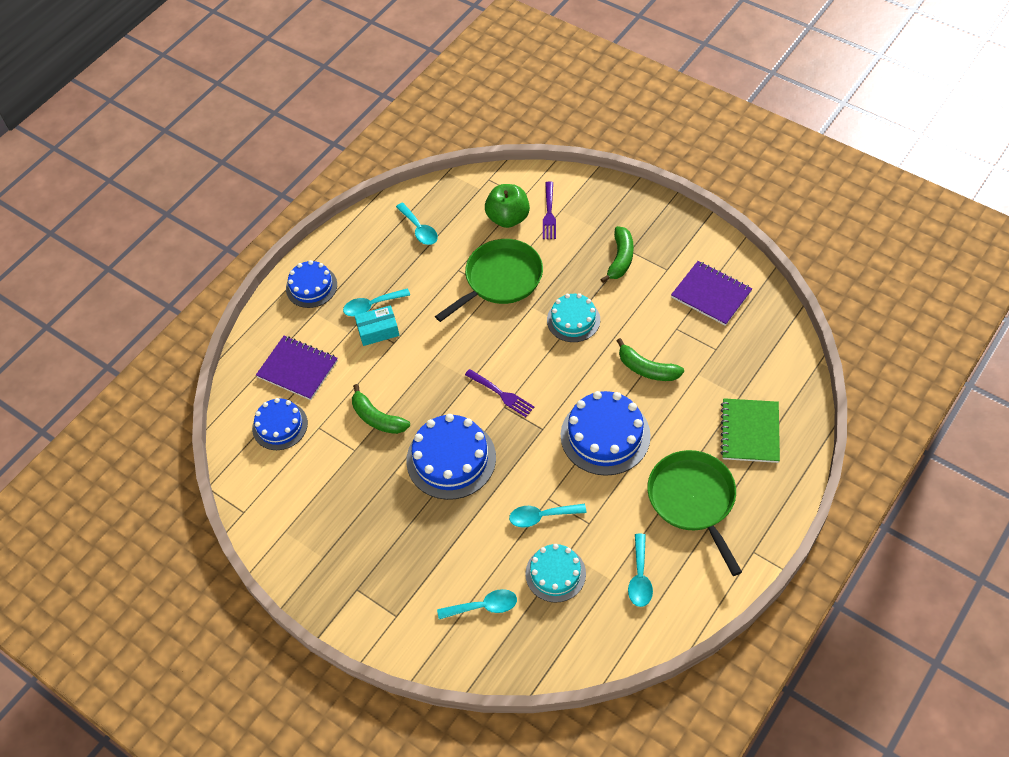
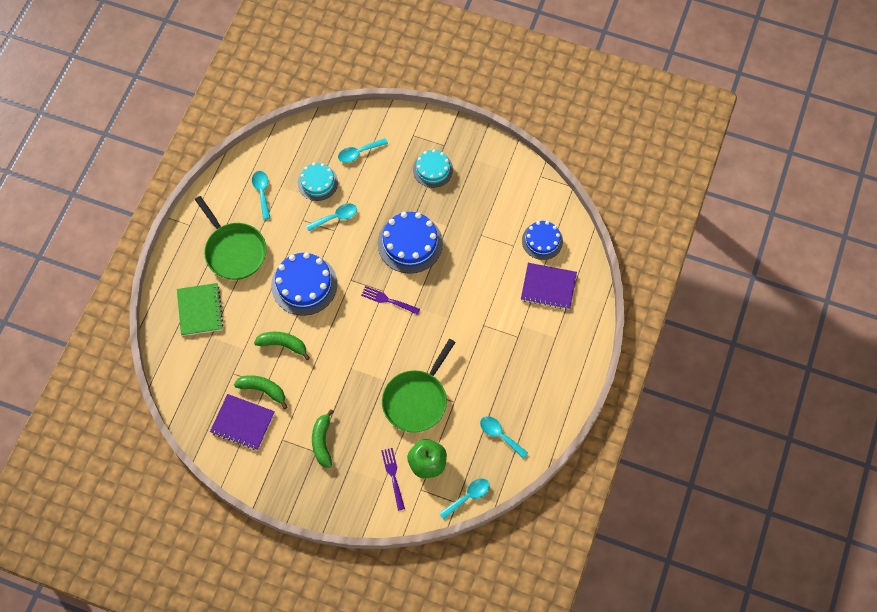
camera: 160 degrees right, 10 degrees up
(311, 286) = (568, 360): blue cake -> none
(372, 305) = (512, 353): turquoise spoon -> turquoise spoon (468, 497)
(377, 418) = (473, 262): green banana -> green banana (263, 390)
(378, 330) = (499, 332): turquoise box -> none
(573, 320) = (348, 375): turquoise cake -> turquoise cake (433, 169)

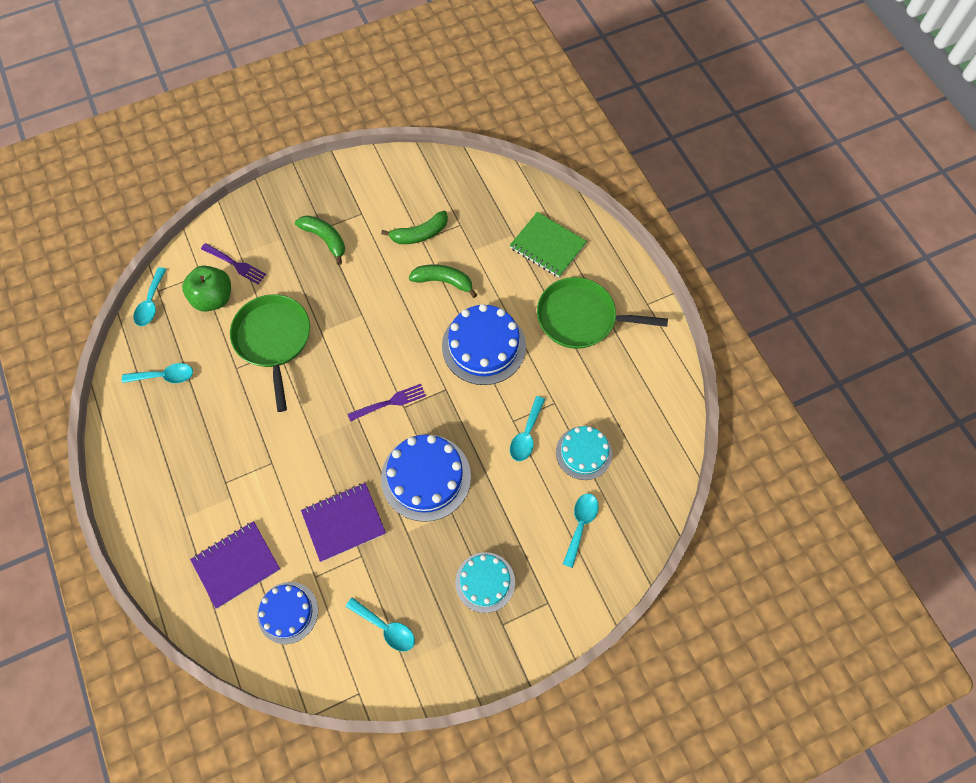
camera: 135 degrees right, 0 degrees up
(242, 423) = (408, 198): purple notebook -> purple notebook (344, 522)
(262, 192) = (623, 393): turquoise spoon -> turquoise spoon (385, 627)
(283, 345) = (443, 281): green banana -> green banana turned 135 degrees counterclockwise

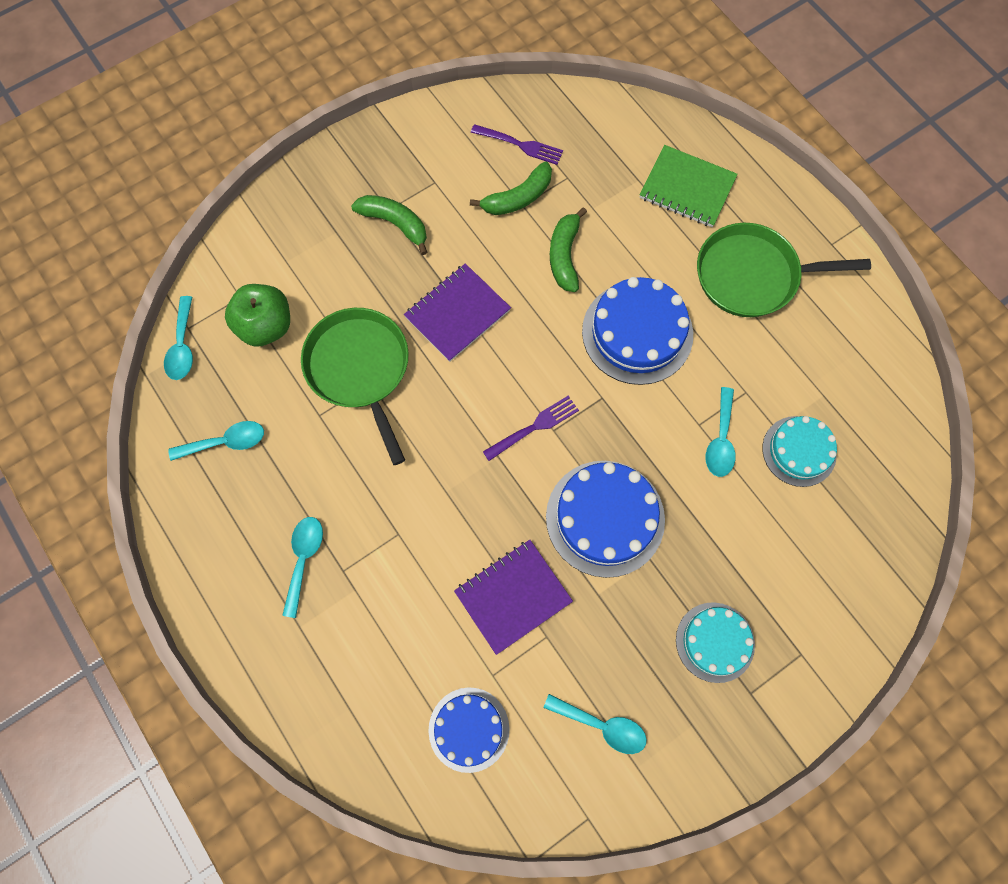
camera: 10 degrees left, 5 degrees up
(235, 264) = (283, 276): purple fork -> purple fork (519, 145)
(236, 564) = (385, 678): purple notebook -> purple notebook (457, 313)
(443, 281) = (564, 256): green banana -> green banana turned 90 degrees counterclockwise
(580, 525) = (818, 546): turquoise spoon -> turquoise spoon (304, 560)

